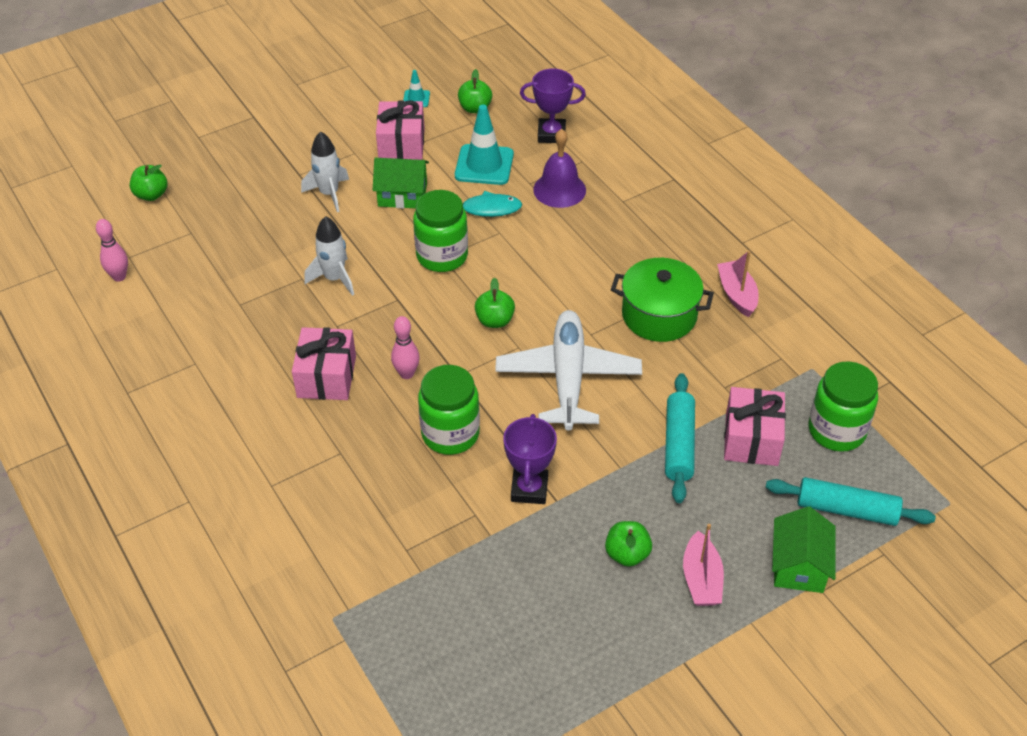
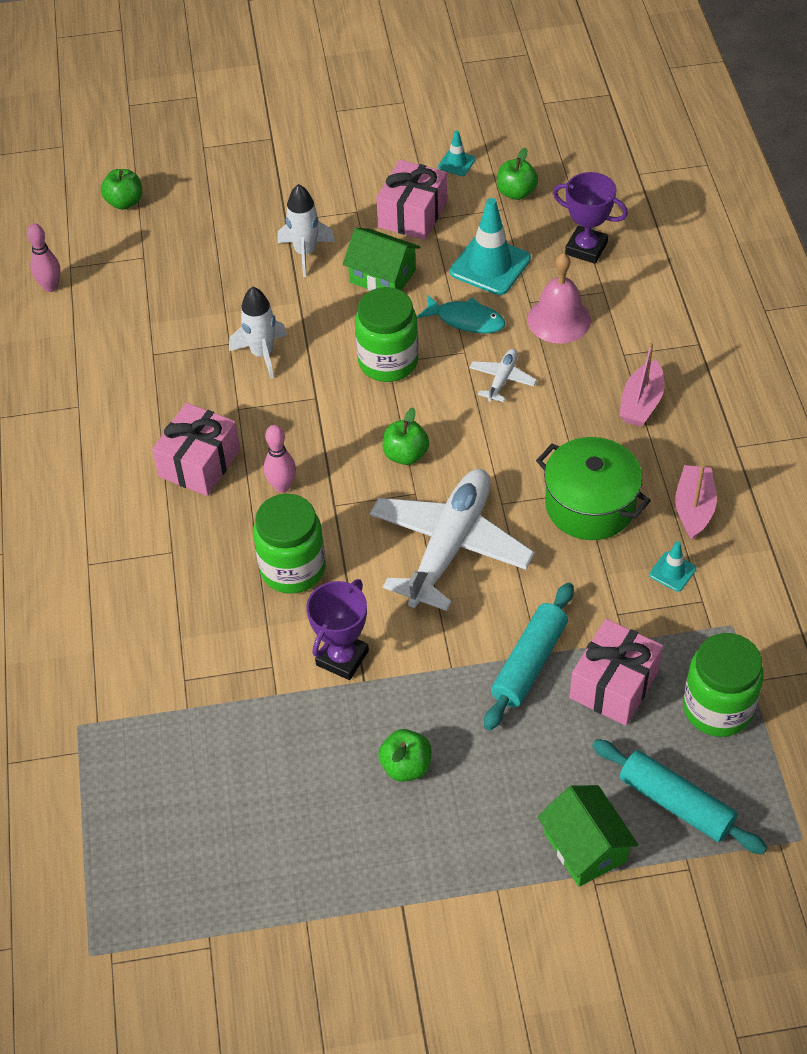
camera: 25 degrees right, 5 degrees up
(540, 244) = (502, 379): none -> white plane
(559, 189) = (559, 319): purple bell -> pink bell
(701, 579) = (470, 822): pink boat -> pink boat (641, 403)
(747, 344) = (672, 572): none -> turquoise traffic cone
(799, 566) = (585, 847): green house -> green house turned 60 degrees counterclockwise

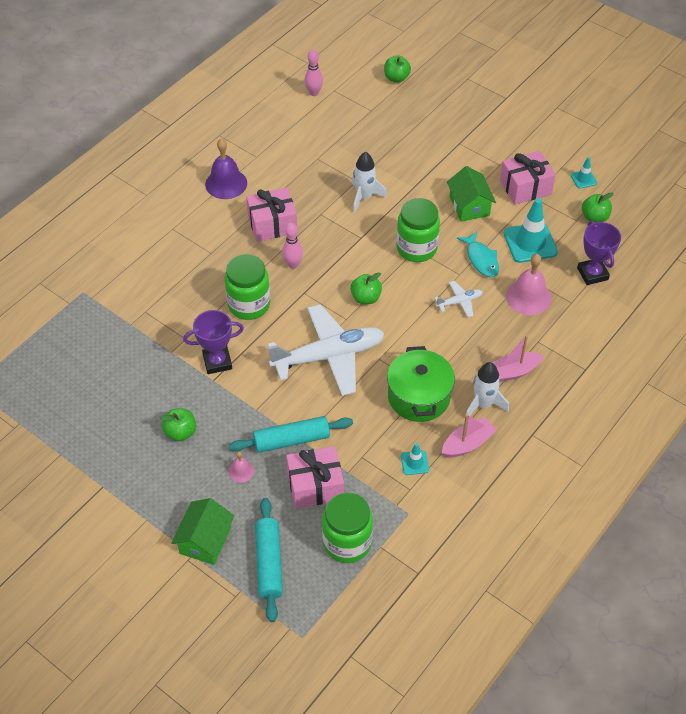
camera: 45 degrees right, 0 degrees up
(84, 463) = (226, 183): none -> purple bell
(305, 253) = (447, 166): white rocket -> white rocket (483, 404)
(523, 743) = (241, 471): none -> pink bell

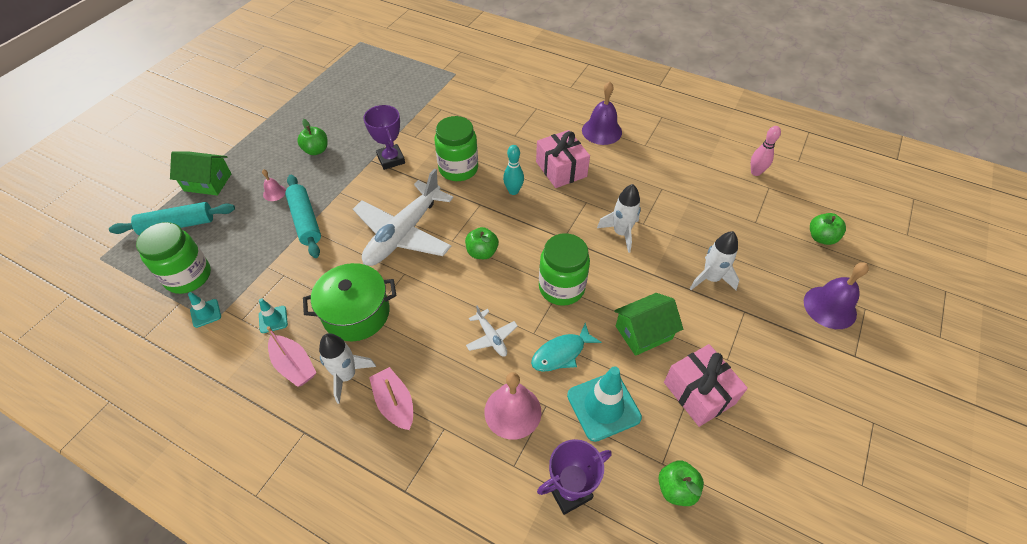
camera: 80 degrees right, 0 degrees up
(293, 265) = (513, 191): pink bowling pin -> turquoise bowling pin
(315, 486) = (253, 244): pink gift -> none
(329, 356) = (404, 233): white plane -> white plane turned 60 degrees clockwise
(424, 153) = (710, 278): none -> white rocket
(463, 96) = (830, 307): none -> purple bell
(583, 179) = (745, 468): turquoise traffic cone -> turquoise traffic cone (205, 313)

